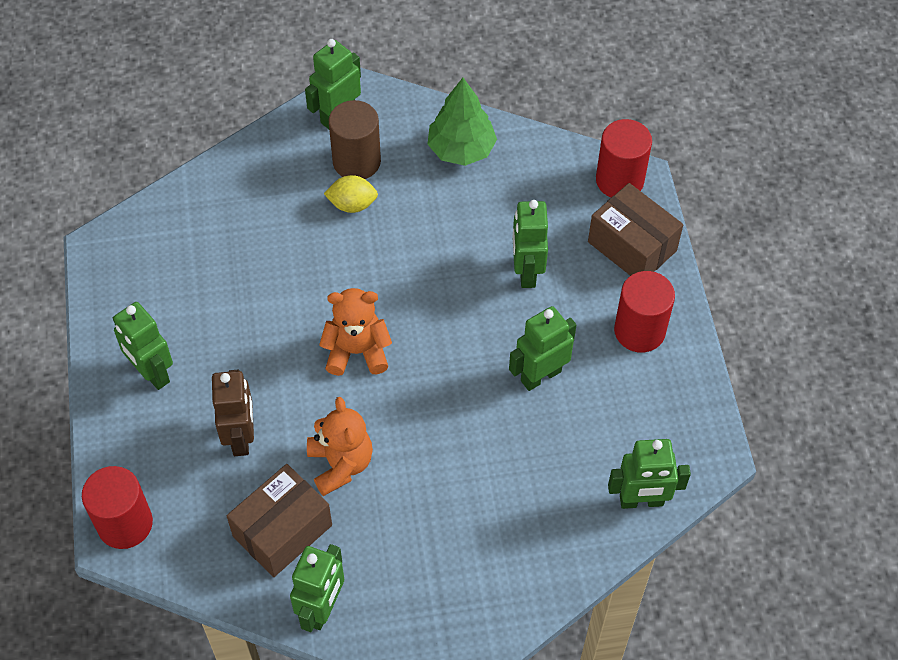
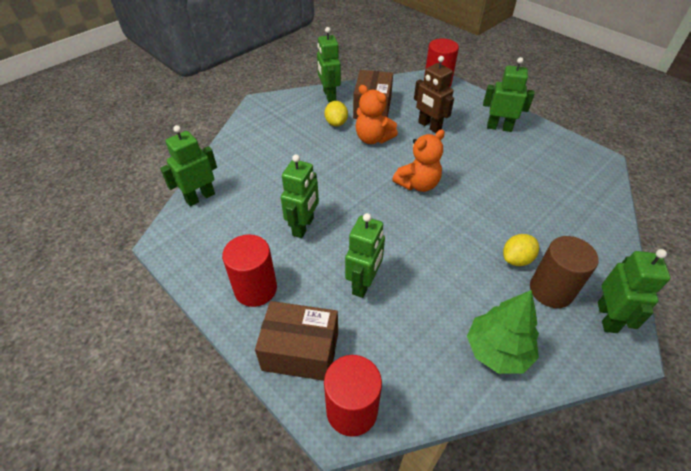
camera: 145 degrees right, 10 degrees down
(365, 531) = (336, 123): none -> yellow lemon
(526, 271) = (364, 283): green robot -> green robot turned 60 degrees clockwise

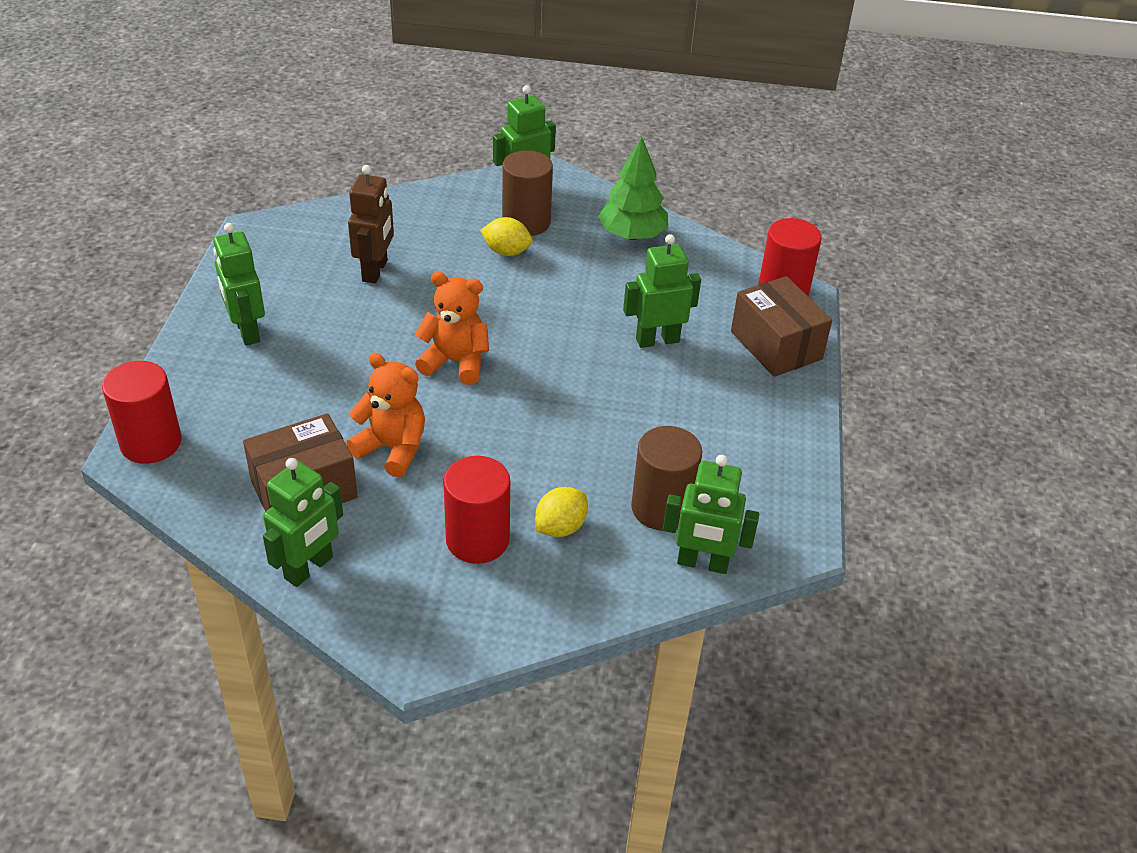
camera: 130 degrees left, 5 degrees down
(244, 203) = (661, 508): none -> brown cylinder
(255, 289) = (757, 415): red cylinder -> red cylinder (477, 540)
(303, 227) = (636, 427): green robot -> none
(336, 123) = (389, 512): yellow lemon -> yellow lemon (560, 527)
(373, 138) = (392, 449): orange teddy bear -> orange teddy bear turned 60 degrees counterclockwise
(429, 126) = (304, 402): brown robot -> brown robot (375, 271)

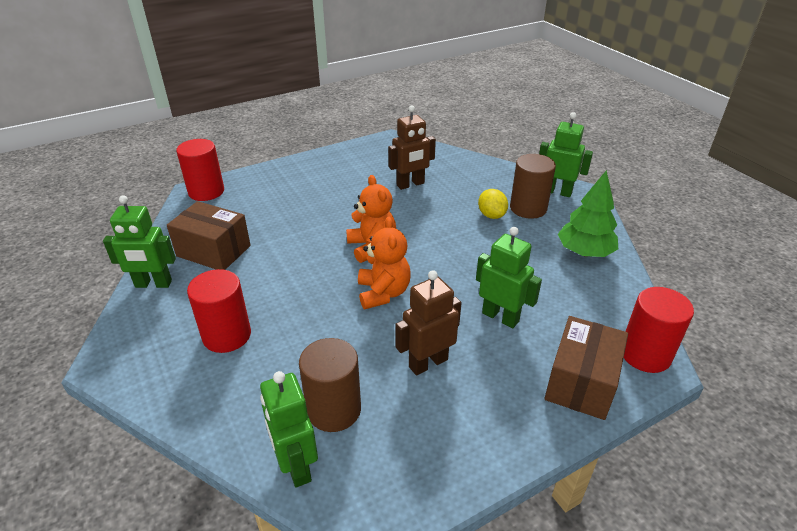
camera: 55 degrees right, 5 degrees down
(247, 331) = (314, 175): green robot -> none
(392, 449) = (274, 263): orange teddy bear -> orange teddy bear (383, 293)
(560, 527) = (269, 367): yellow lemon -> none
(665, 418) = (428, 363): none -> brown robot

